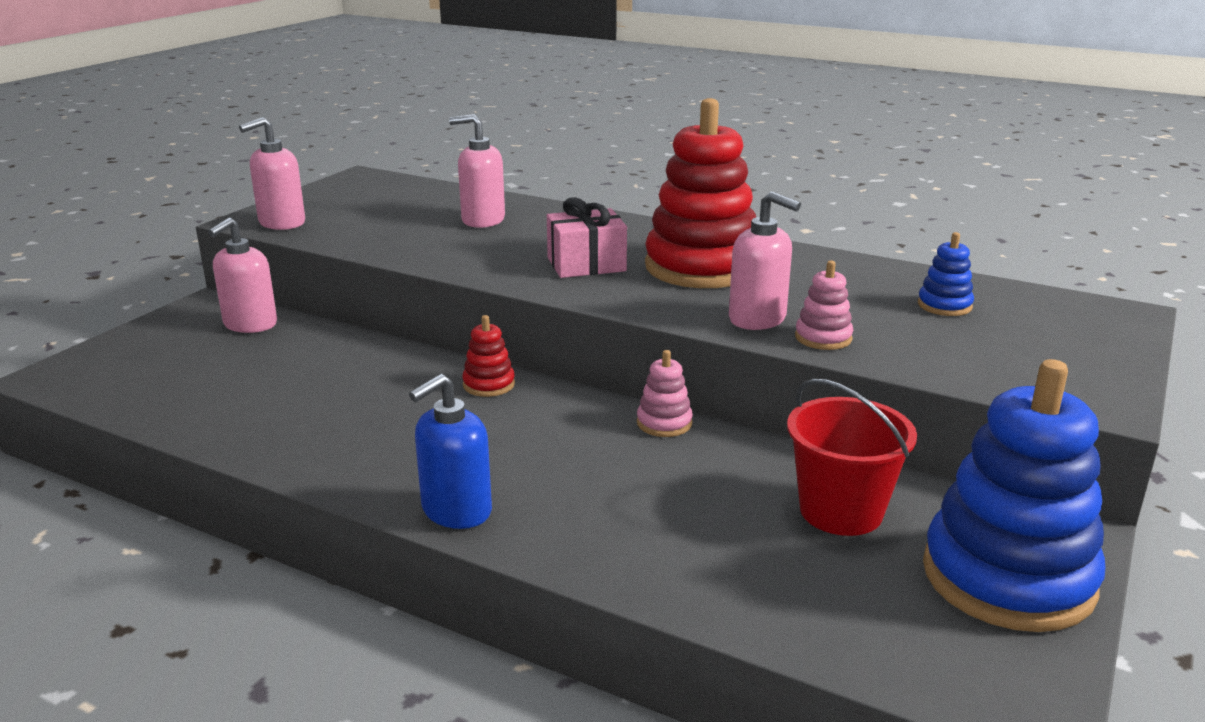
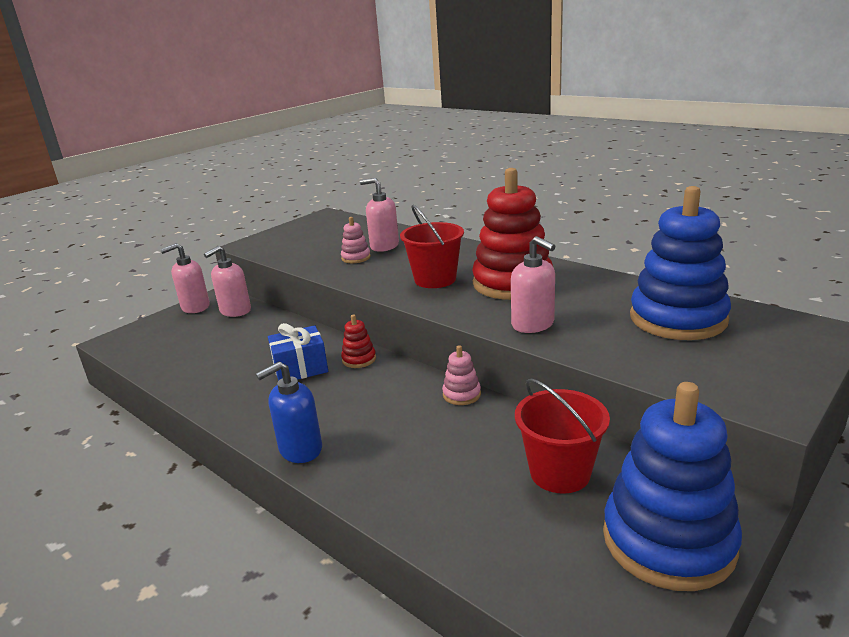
camera: 15 degrees right, 0 degrees up
(281, 223) = (263, 247): pink soap dispenser -> pink soap dispenser (195, 307)
(401, 401) = (300, 368): none -> blue gift
(586, 264) = (435, 279): pink gift -> red bucket
(823, 338) = (574, 341): pink stacking toy -> pink stacking toy (356, 258)
(944, 305) = (678, 318): blue stacking toy -> blue stacking toy, size x2.36

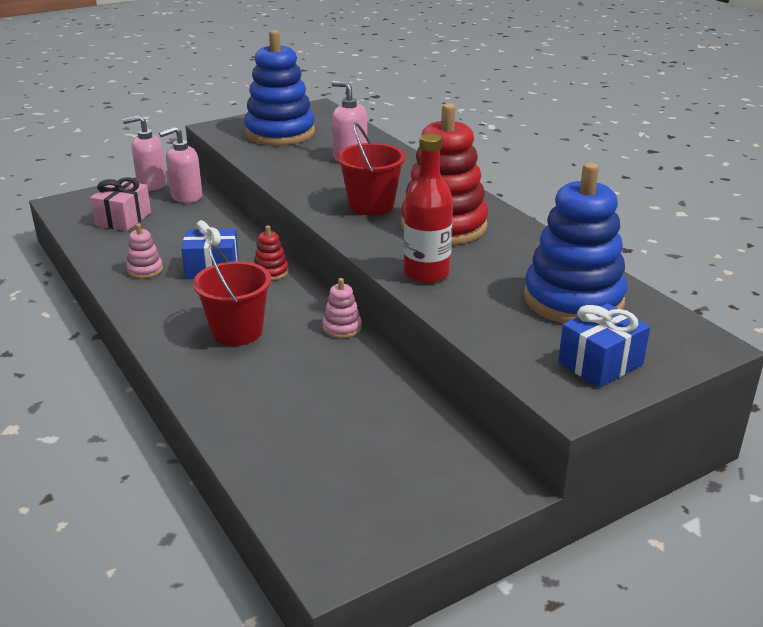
camera: 15 degrees right, 5 degrees up
(184, 342) = (123, 219): none -> pink gift
(300, 449) = (168, 342): blue soap dispenser -> none
(356, 258) = (312, 165): pink stacking toy -> pink stacking toy (145, 270)
(533, 324) = (426, 273): pink soap dispenser -> red bottle
(560, 473) = (377, 417): red bucket -> red bucket (237, 331)
(668, 540) = (424, 494): blue stacking toy -> blue stacking toy (280, 133)
(757, 367) = (600, 363): none -> blue gift

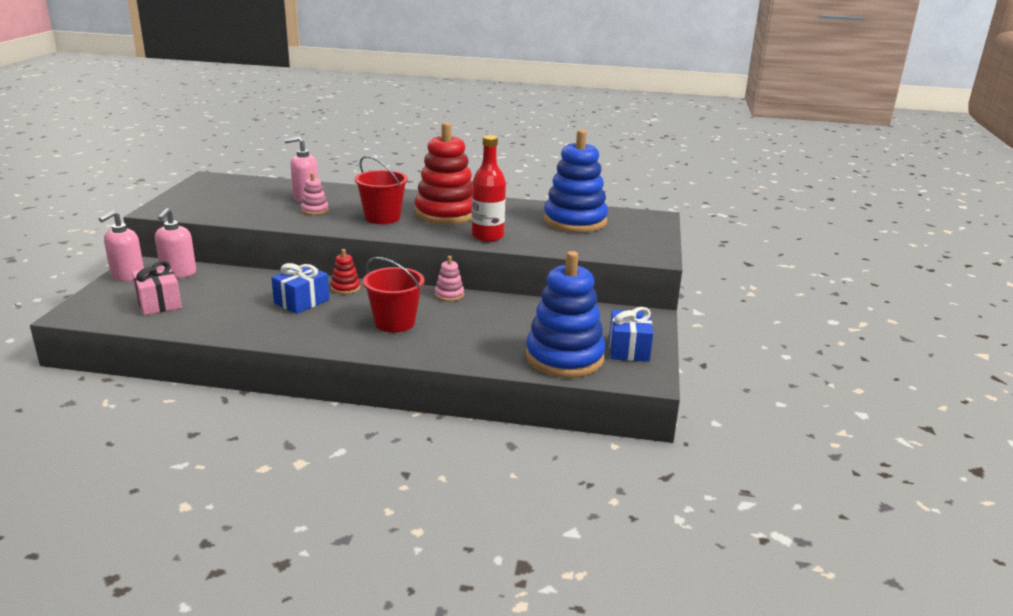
camera: 50 degrees left, 5 degrees down
(145, 270) = (254, 321): pink stacking toy -> pink stacking toy (315, 210)
(280, 133) = (219, 199): blue stacking toy -> blue stacking toy (564, 358)
(600, 363) = (636, 239): blue gift -> blue gift (629, 349)

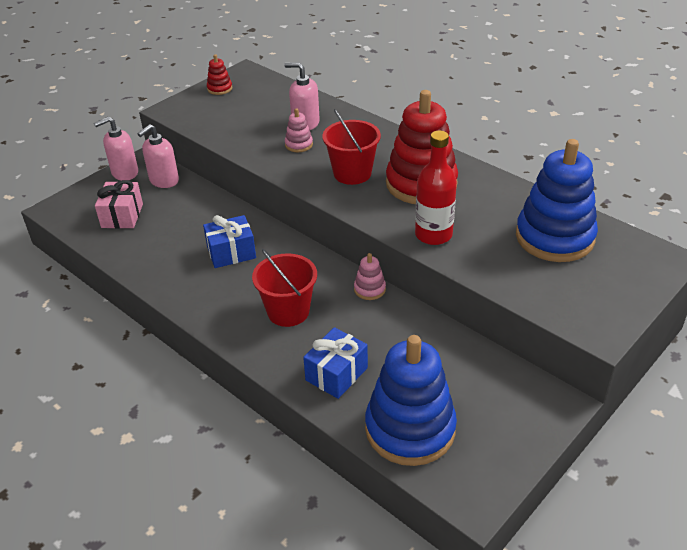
camera: 35 degrees right, 15 degrees up
(345, 288) = (282, 246): red stacking toy -> red stacking toy (219, 88)
(629, 349) = (491, 445): blue gift -> blue gift (336, 374)

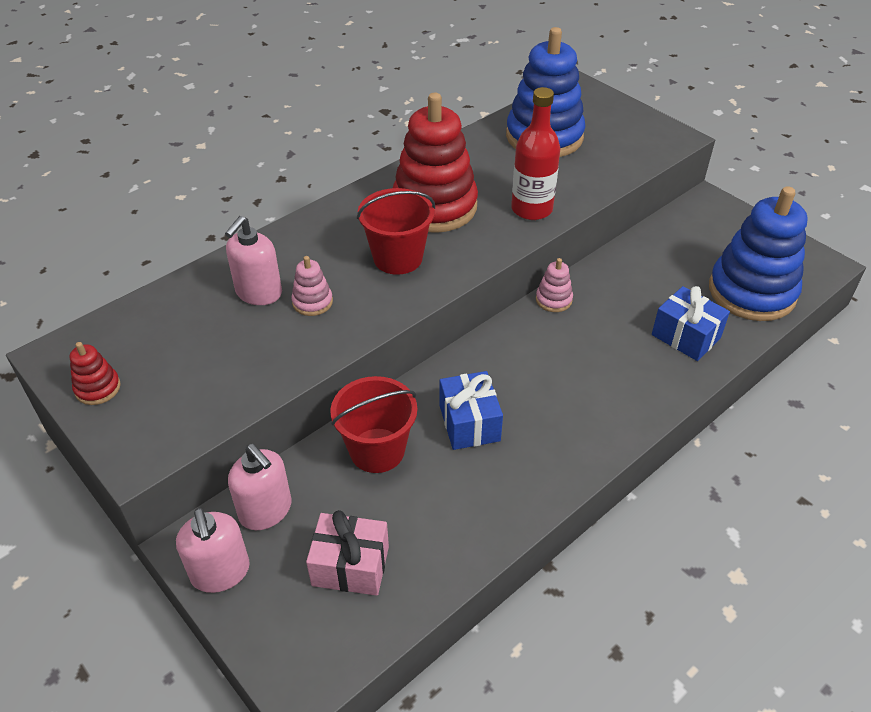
camera: 85 degrees left, 5 degrees up
(288, 311) = (588, 370): red bucket -> red bucket (377, 450)

